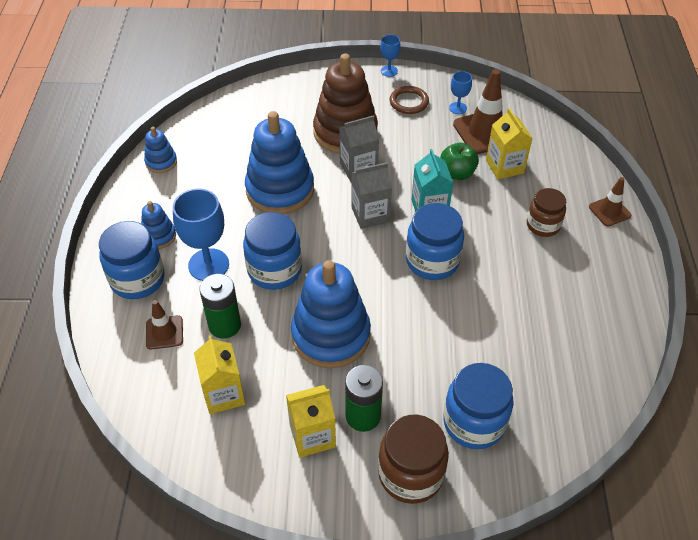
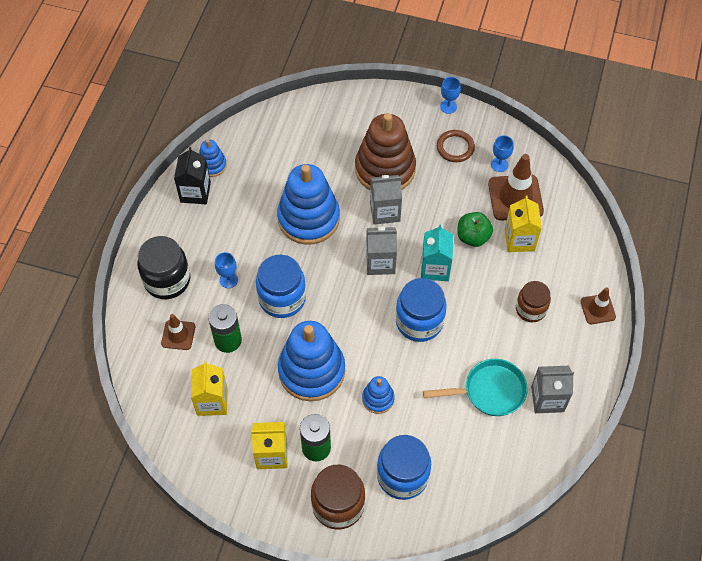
camera: 15 degrees right, 10 degrees up
(137, 279) = (167, 280): blue jar -> black jar
(149, 190) = (195, 192): none -> black carton
(159, 236) = (193, 242): blue stacking toy -> blue stacking toy (378, 399)
(208, 265) = (228, 280): blue goblet -> blue goblet, size x0.52
(534, 312) = (490, 391): none -> turquoise pan
(598, 305) = (547, 399): none -> grey carton

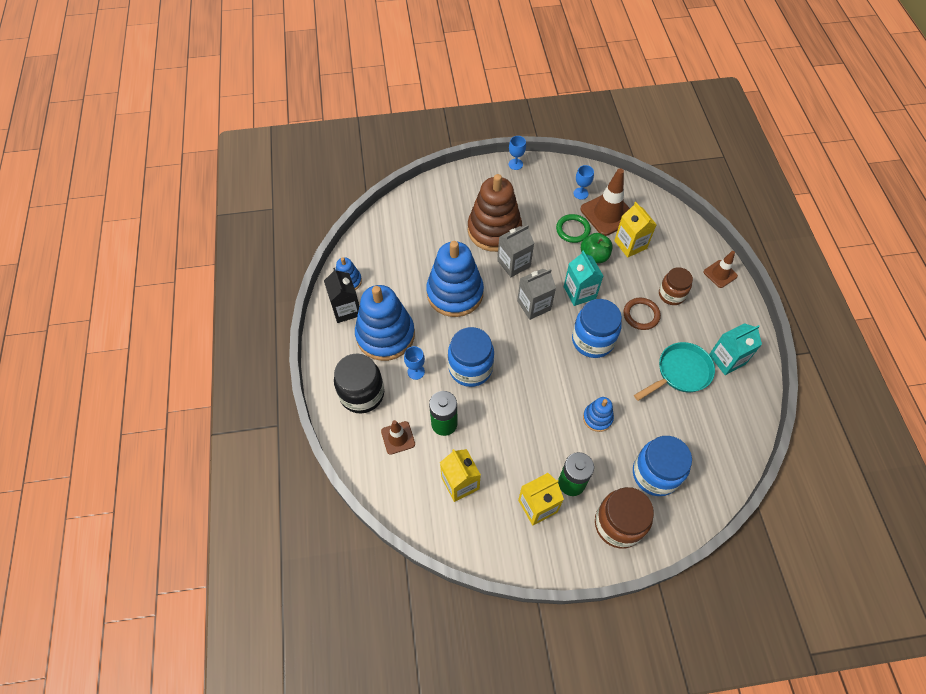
camera: 25 degrees left, 0 degrees up
(311, 371) = (530, 418): blue stacking toy -> blue stacking toy (385, 335)
(455, 147) = (539, 193): brown ring -> brown ring (641, 315)
(467, 200) = (573, 230): none -> green ring
(547, 399) = (727, 359): grey carton -> turquoise carton

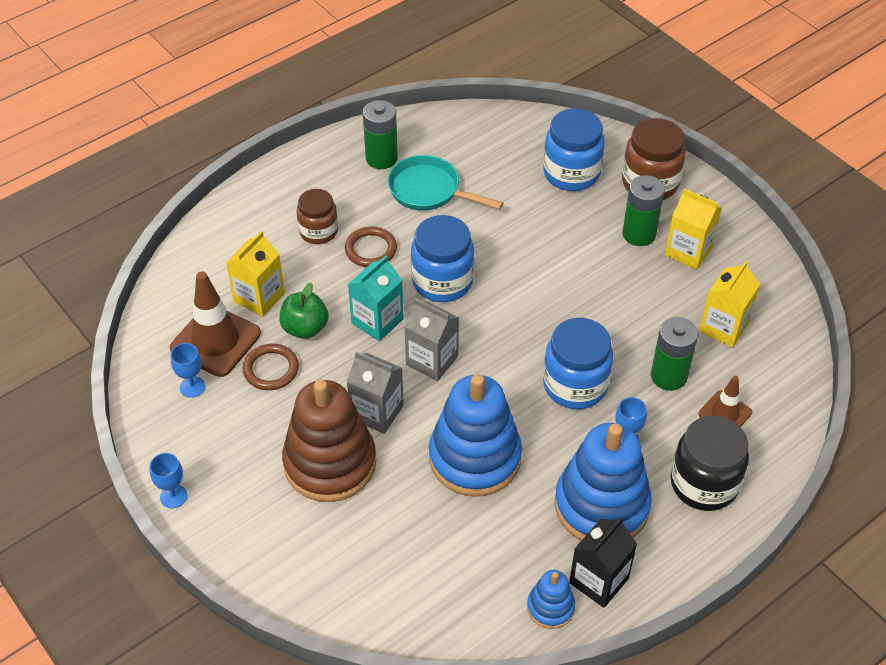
camera: 120 degrees left, 10 degrees down
(573, 230) = (271, 369): green ring -> brown ring
(597, 418) = (544, 240): blue stacking toy -> none
(720, 274) = (254, 197): brown traffic cone -> none
(727, 359) = (381, 158): turquoise carton -> green battery

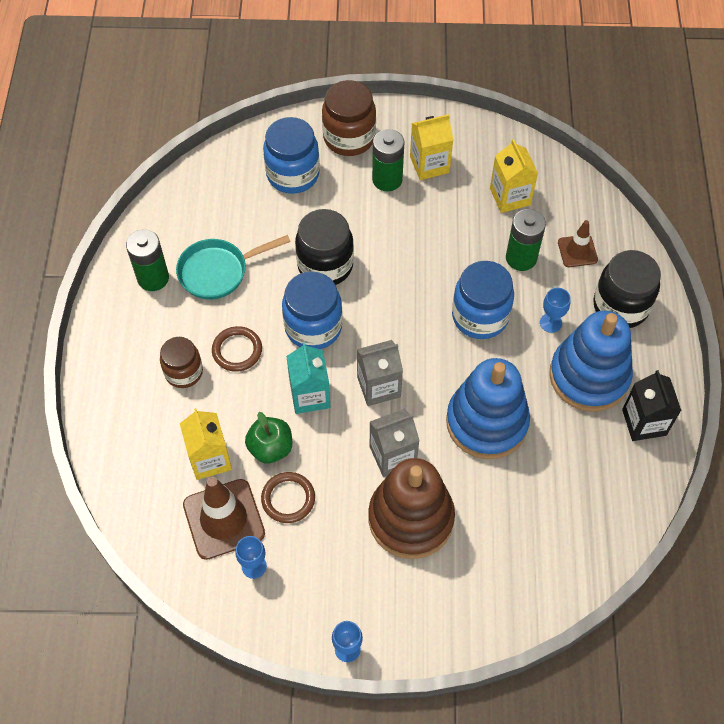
camera: 50 degrees left, 10 degrees up
(508, 250) = (325, 265): none -> black jar
(550, 607) = (642, 466): blue stacking toy -> none

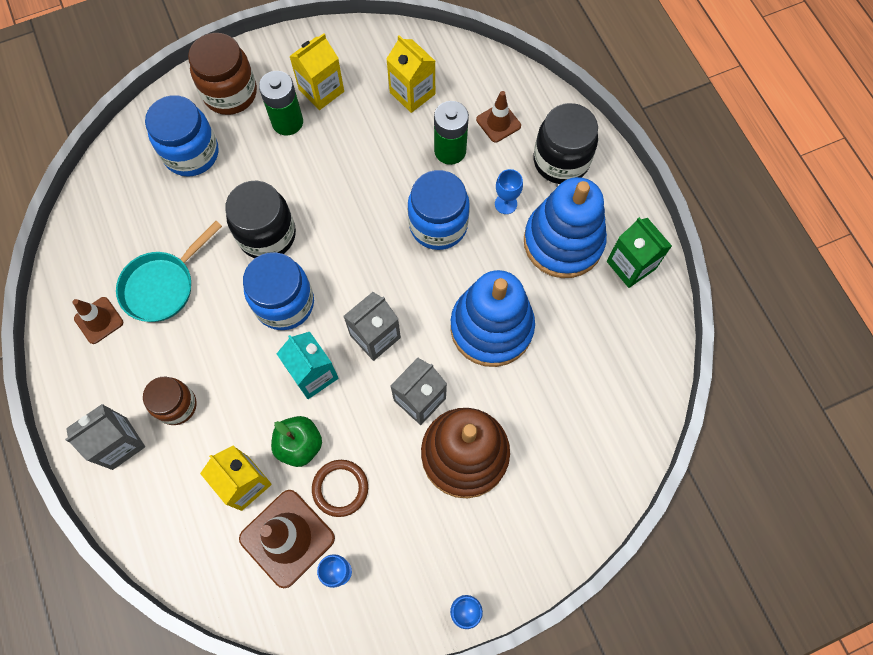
camera: 25 degrees left, 10 degrees up
(123, 382) = (119, 443): none -> grey carton
(153, 278) = (99, 320): green battery -> brown traffic cone
(237, 350) = (220, 359): brown ring -> none
(644, 422) = (631, 265): black carton -> green carton

